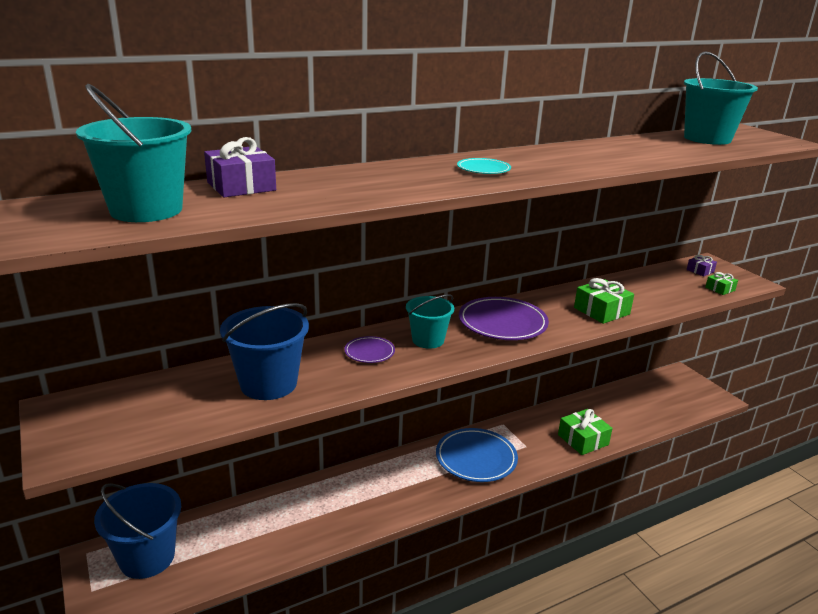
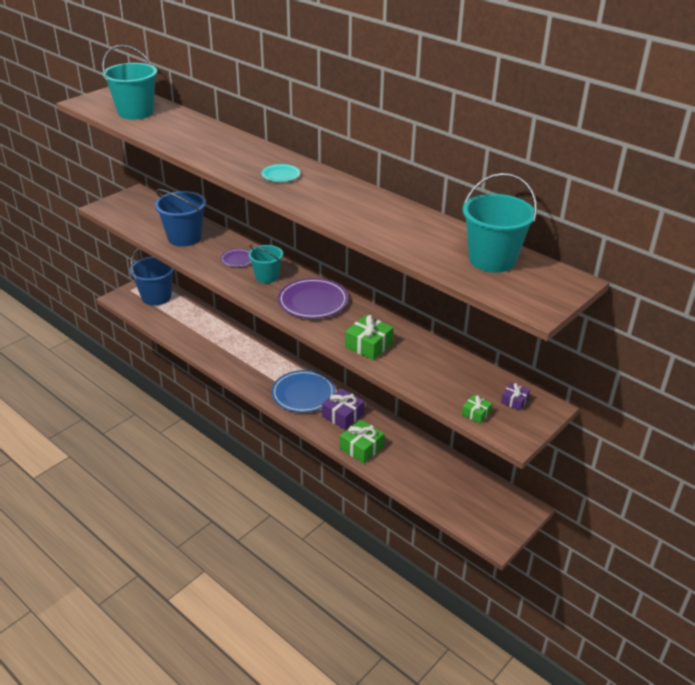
camera: 70 degrees right, 10 degrees up
(241, 186) = (187, 121): purple gift -> purple gift (343, 415)

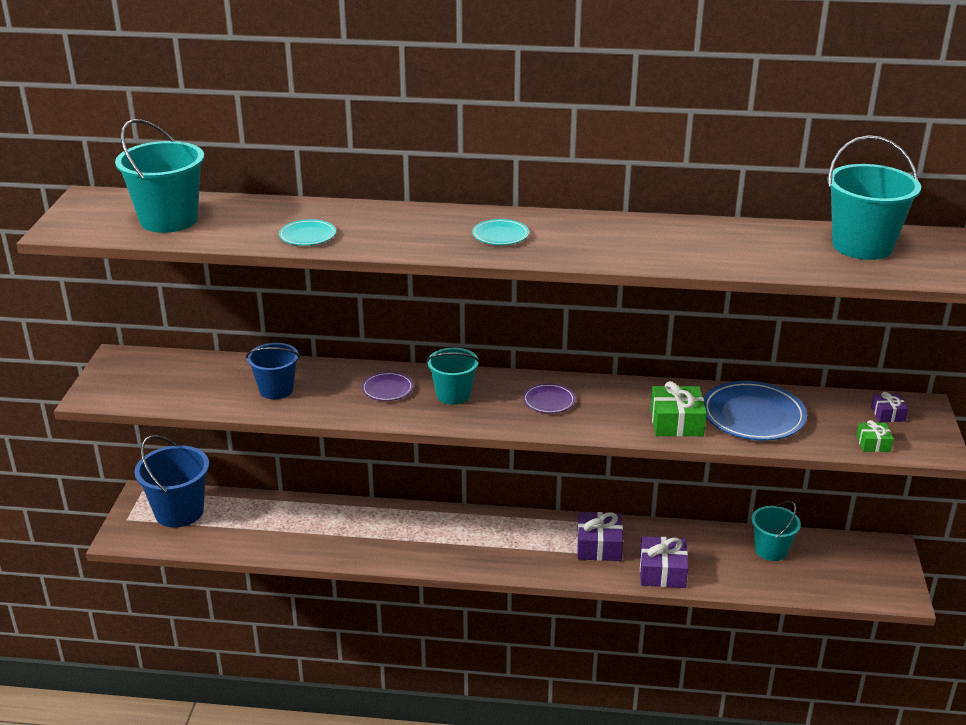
camera: 35 degrees left, 5 degrees down
(184, 142) = (307, 236): none -> turquoise plate
(184, 238) = (276, 390): blue bucket -> blue bucket, size x0.64
(303, 394) = (525, 544): blue plate -> blue plate (753, 416)
(313, 302) = (549, 401): purple plate -> purple plate, size x0.52
(361, 447) = (662, 571): green gift -> purple gift
(444, 469) = (771, 550): none -> turquoise bucket

